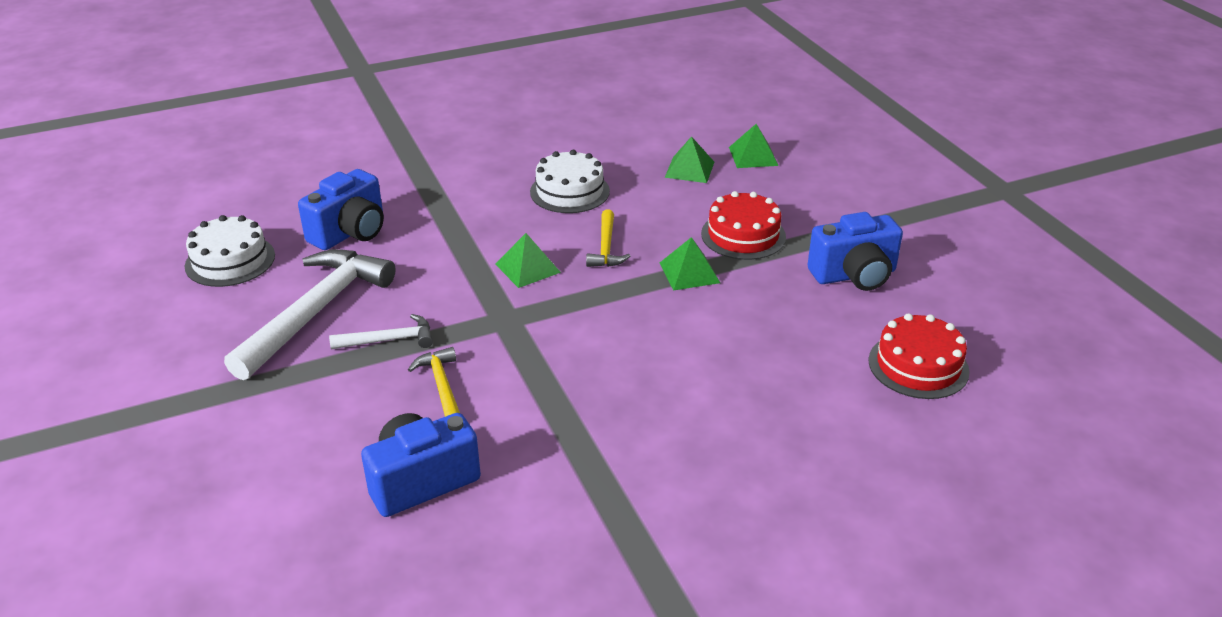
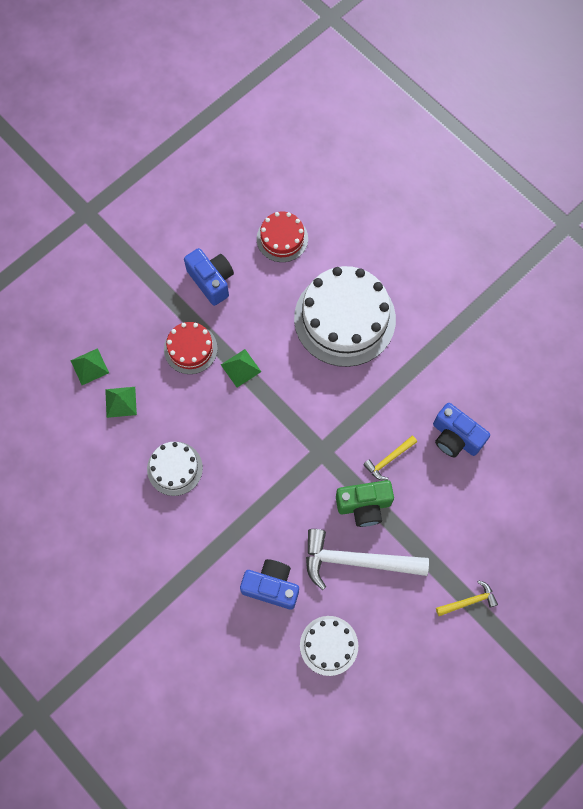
camera: 110 degrees left, 35 degrees up
(389, 340) = (364, 505): white hammer -> green camera
(527, 268) = (269, 460): green pyramid -> none
(606, 247) = (232, 422): yellow hammer -> yellow hammer (468, 601)
(728, 402) = (344, 318): none -> white cake

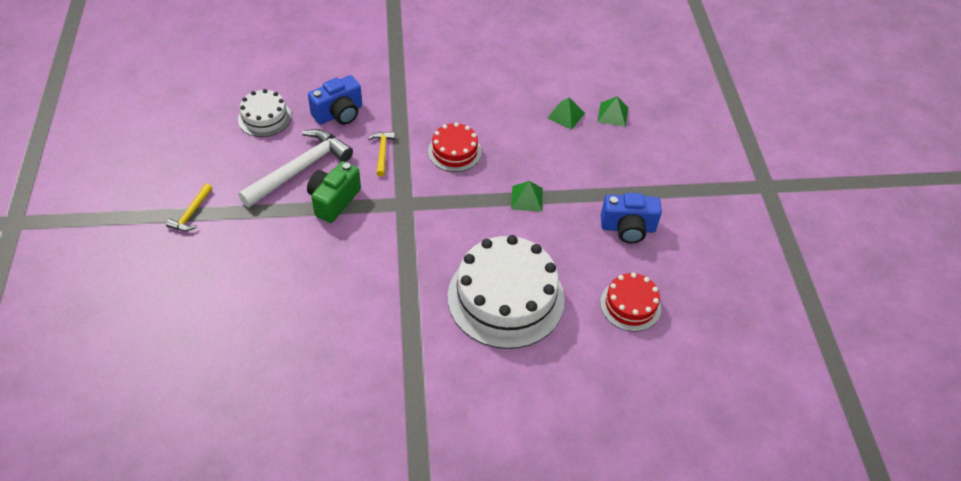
camera: 125 degrees right, 20 degrees down
(175, 468) = (482, 114): white cake -> none
(190, 349) = (574, 178): red cake -> red cake (454, 151)
(389, 459) = (351, 241): yellow hammer -> yellow hammer (382, 152)
(455, 437) = (318, 300): blue camera -> none

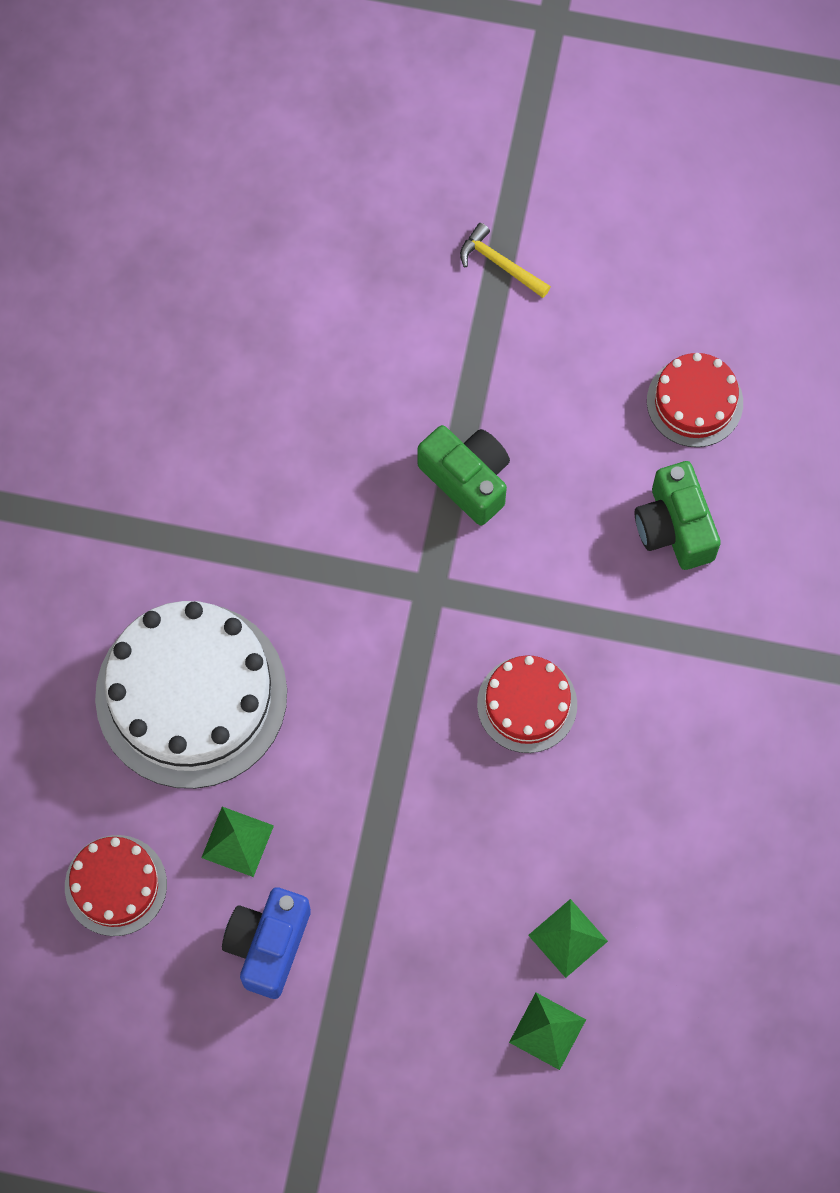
camera: 110 degrees right, 20 degrees up
(264, 118) = (694, 402): white cake -> red cake
(300, 169) = (553, 439): white hammer -> none
(339, 114) = (674, 527): blue camera -> green camera
(382, 152) = (558, 580): yellow hammer -> none
(527, 198) = (383, 795): green pyramid -> green pyramid (237, 841)

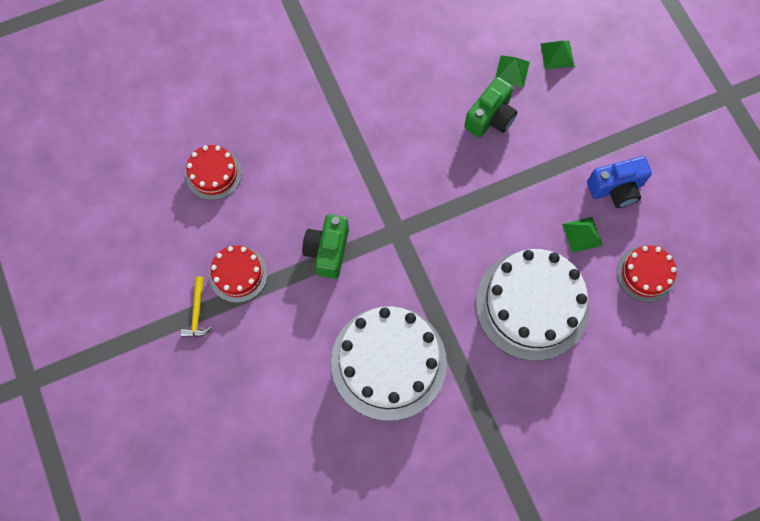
camera: 125 degrees left, 0 degrees up
(255, 456) = (388, 362): none -> white cake
(527, 704) = (420, 153): red cake -> red cake (238, 274)
(674, 527) = (286, 143): green camera -> green camera (490, 117)

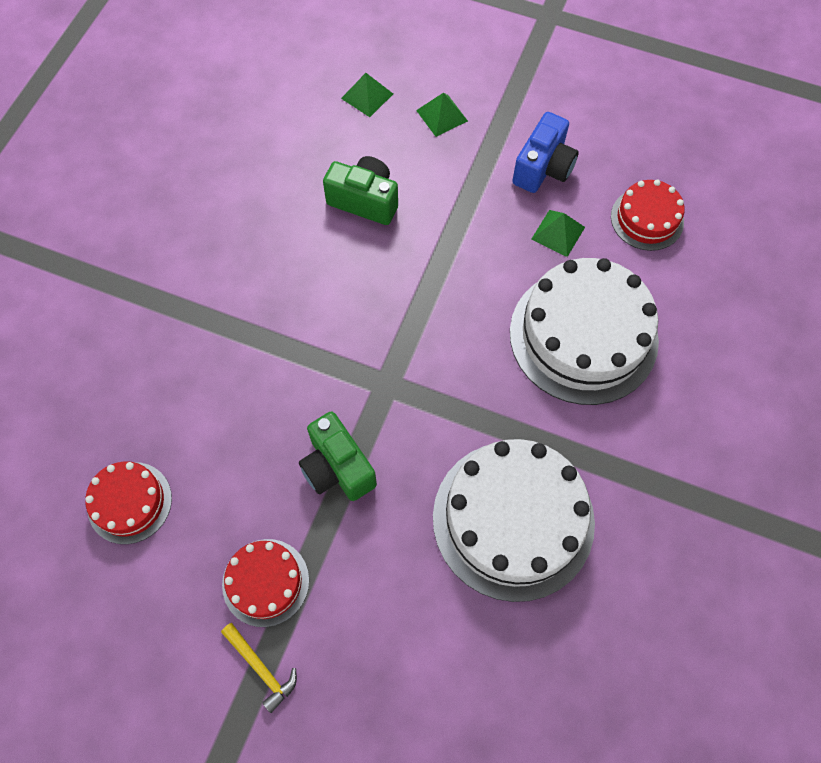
camera: 45 degrees left, 5 degrees down
(490, 117) = (364, 201): green camera -> green camera turned 60 degrees counterclockwise
(512, 71) = (340, 143): green pyramid -> green pyramid (441, 115)

